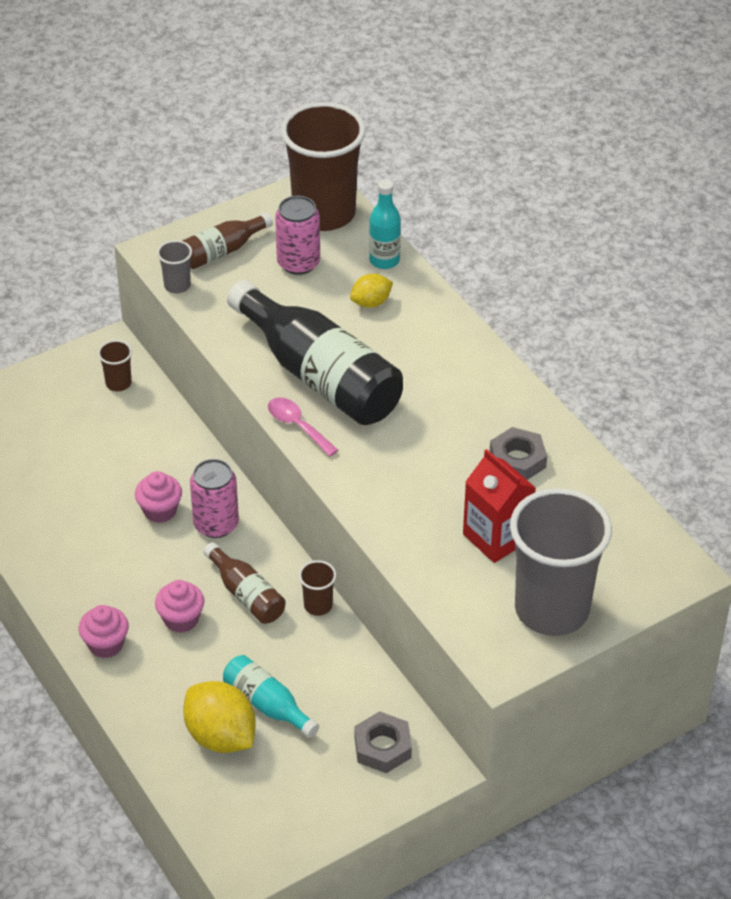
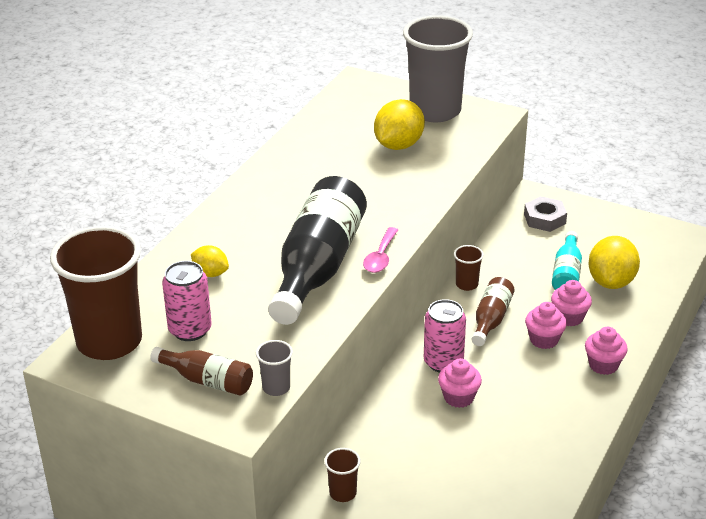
camera: 120 degrees left, 10 degrees down
(196, 661) = (569, 317): none -> pink cupcake
(384, 260) = (151, 285): turquoise bottle -> none
(496, 537) = (398, 145): red carton -> yellow lemon
(517, 460) = (321, 158): grey nut -> none

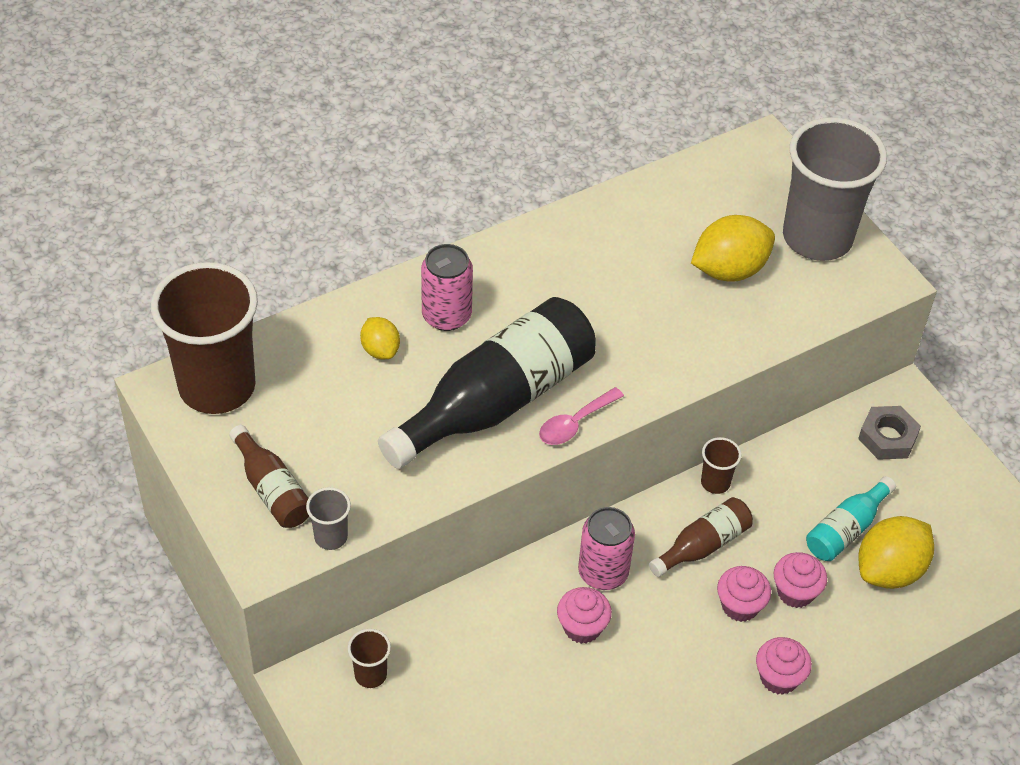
camera: 30 degrees right, 15 degrees up
(190, 330) = (304, 414): pink can -> pink can (446, 315)

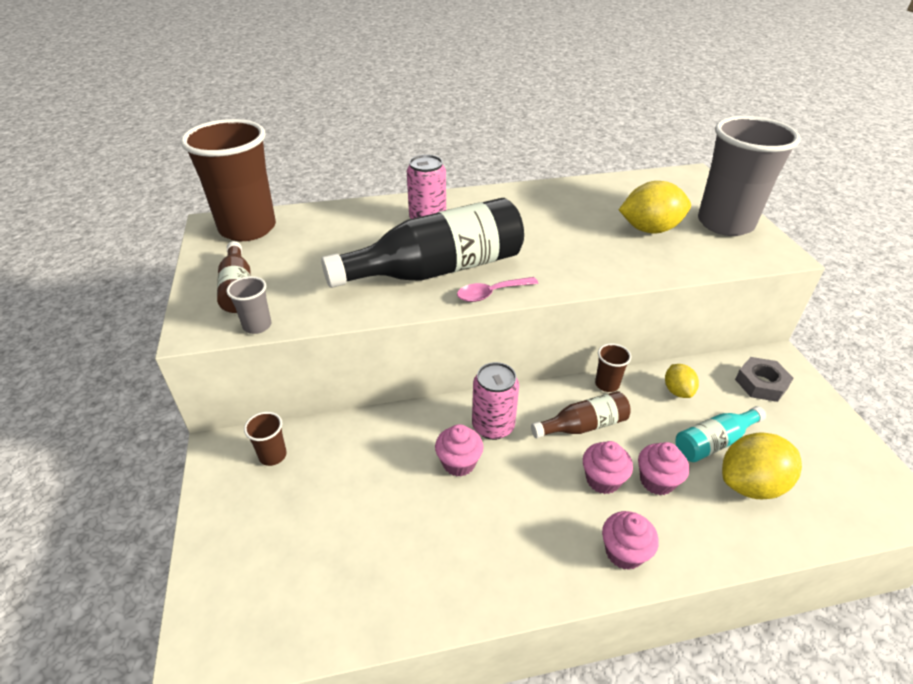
camera: 20 degrees right, 10 degrees down
(380, 350) = (370, 229): yellow lemon -> yellow lemon (677, 391)

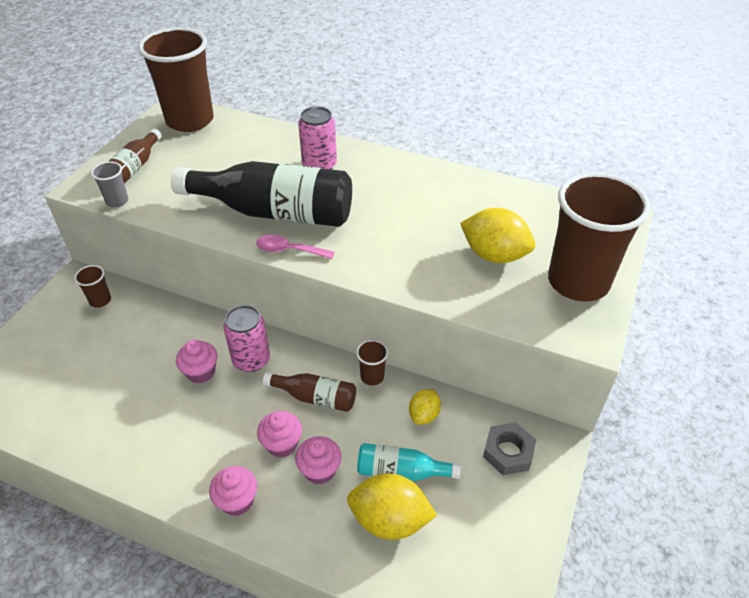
camera: 35 degrees right, 5 degrees up
(725, 223) = (578, 282): grey cup -> brown cup

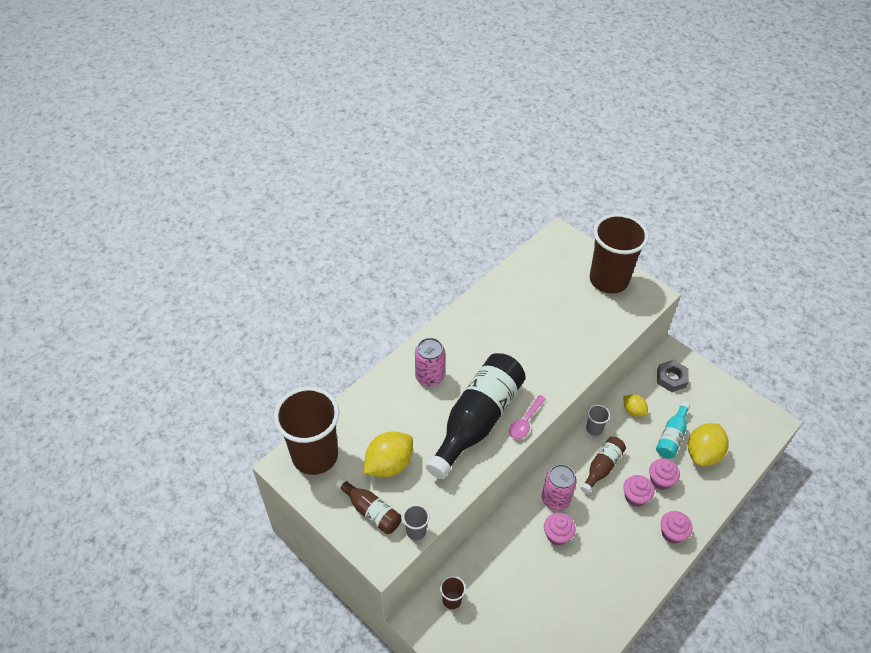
camera: 70 degrees left, 5 degrees up
(372, 377) = (594, 429): brown cup -> grey cup
(494, 255) = (571, 310): yellow lemon -> yellow lemon (389, 464)

